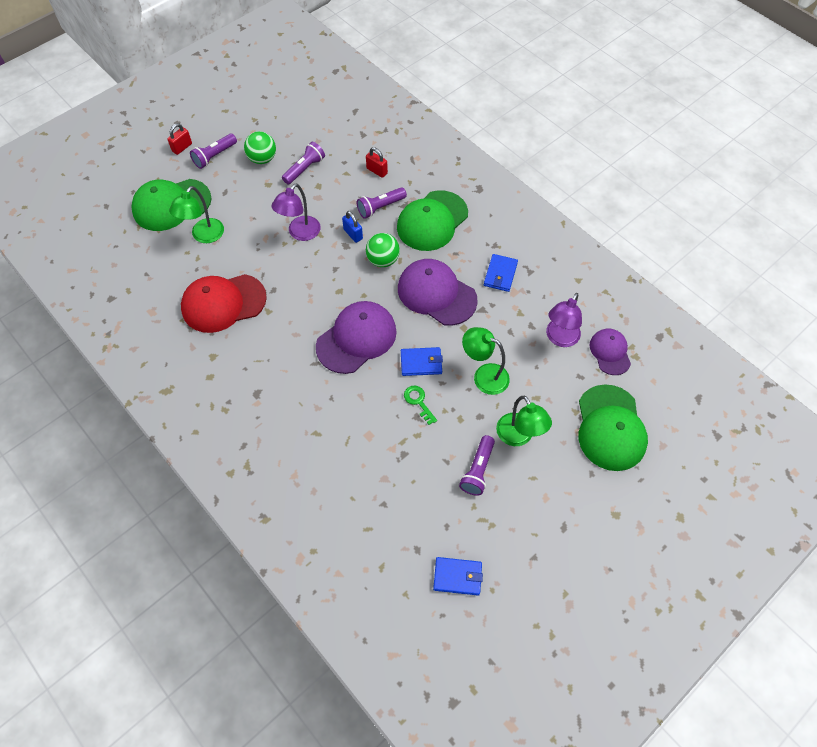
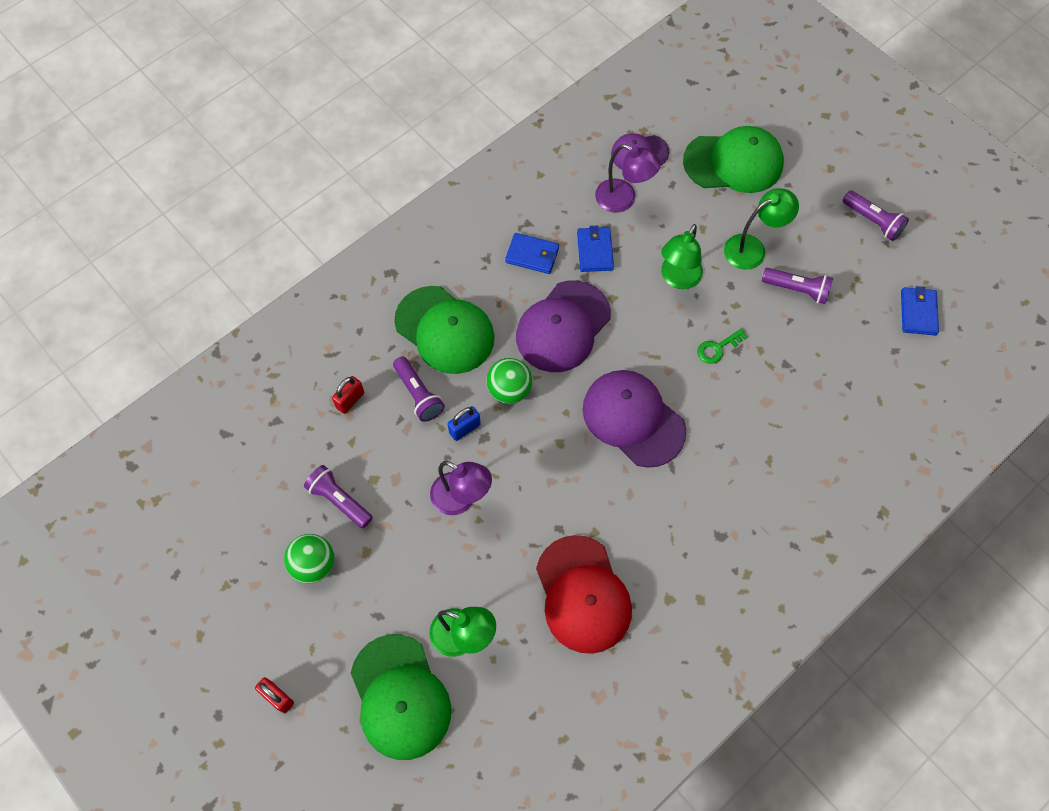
camera: 90 degrees left, 5 degrees up
(214, 156) = (302, 641): purple flashlight -> purple flashlight (873, 221)
(421, 363) = (664, 345): blue wallet -> blue wallet (595, 251)

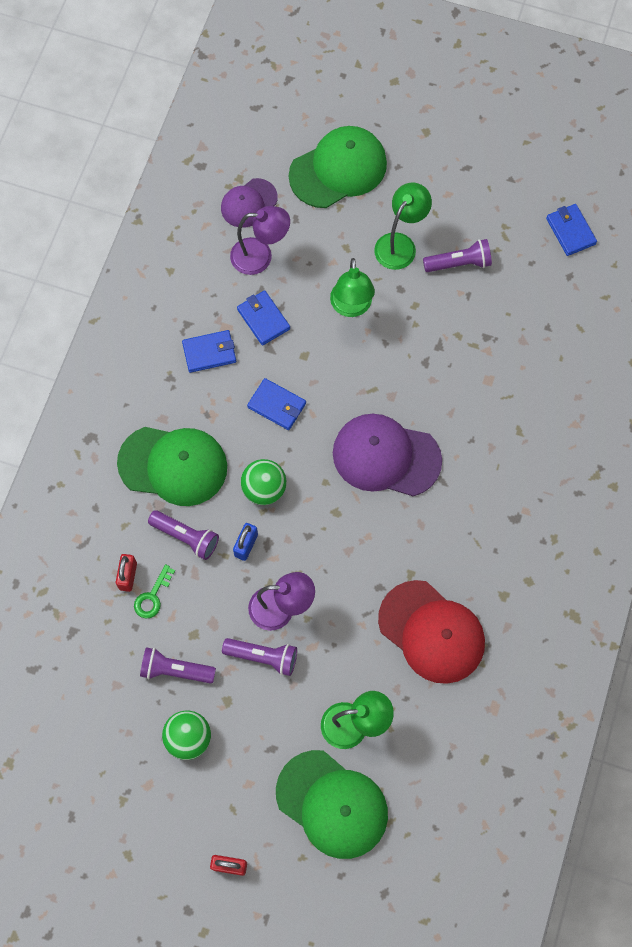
camera: 30 degrees left, 5 degrees up
(563, 327) = (277, 405): purple cap -> blue wallet
(717, 348) = (421, 353): green key -> green key (152, 596)
(873, 221) = (489, 165): purple flashlight -> purple flashlight (263, 657)

